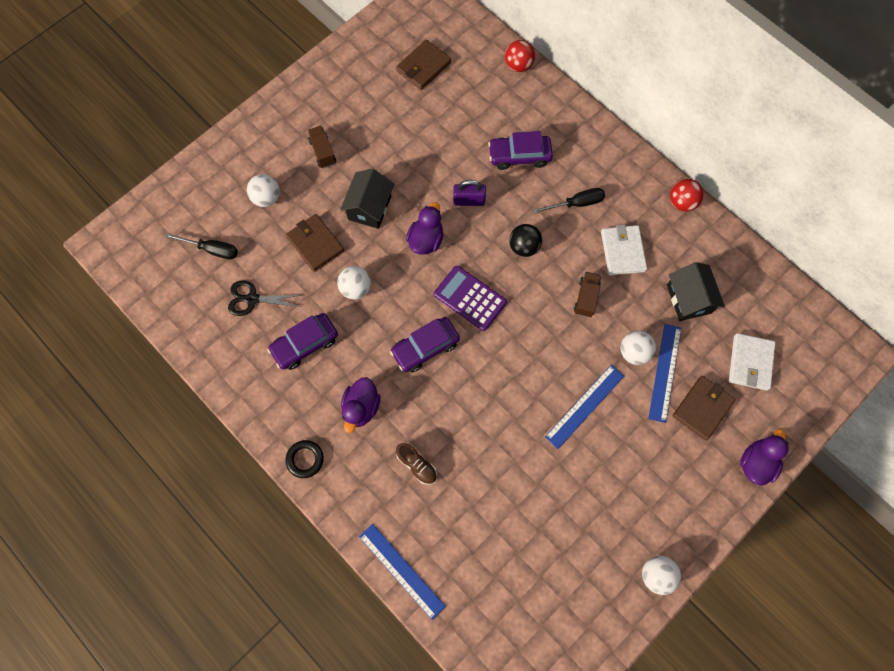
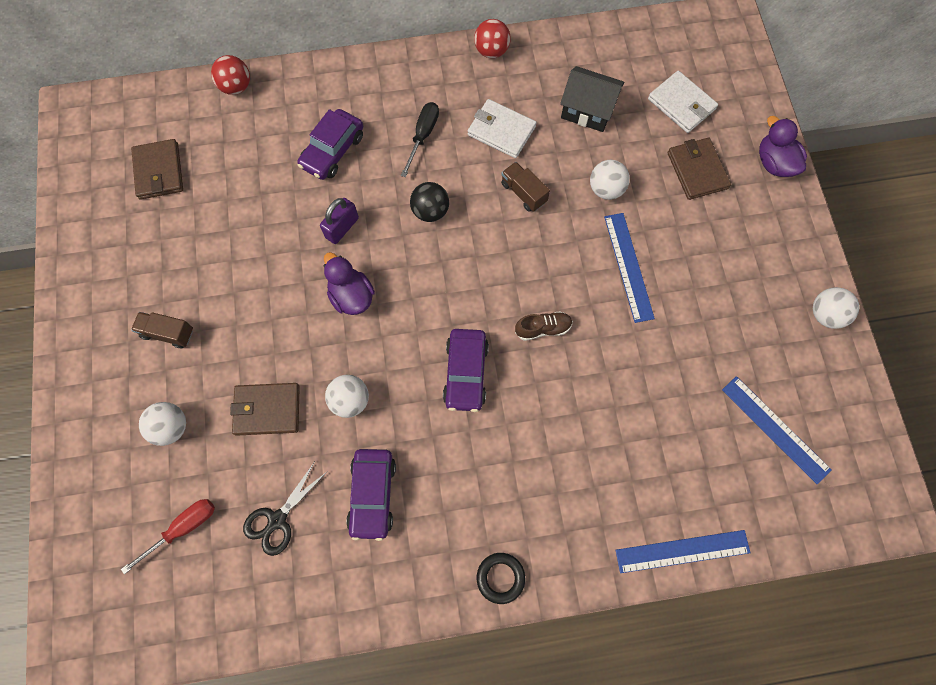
camera: 55 degrees left, 0 degrees up
(212, 249) = (182, 528): black screwdriver -> red screwdriver
(361, 407) = (484, 480): purple duck -> none
(369, 207) = (271, 327): black house -> none
(417, 465) = (583, 463): brown shoe -> brown shoe (543, 328)
(470, 298) = (446, 296): purple calculator -> none
(664, 372) = (643, 177): blue ruler -> blue ruler (775, 429)

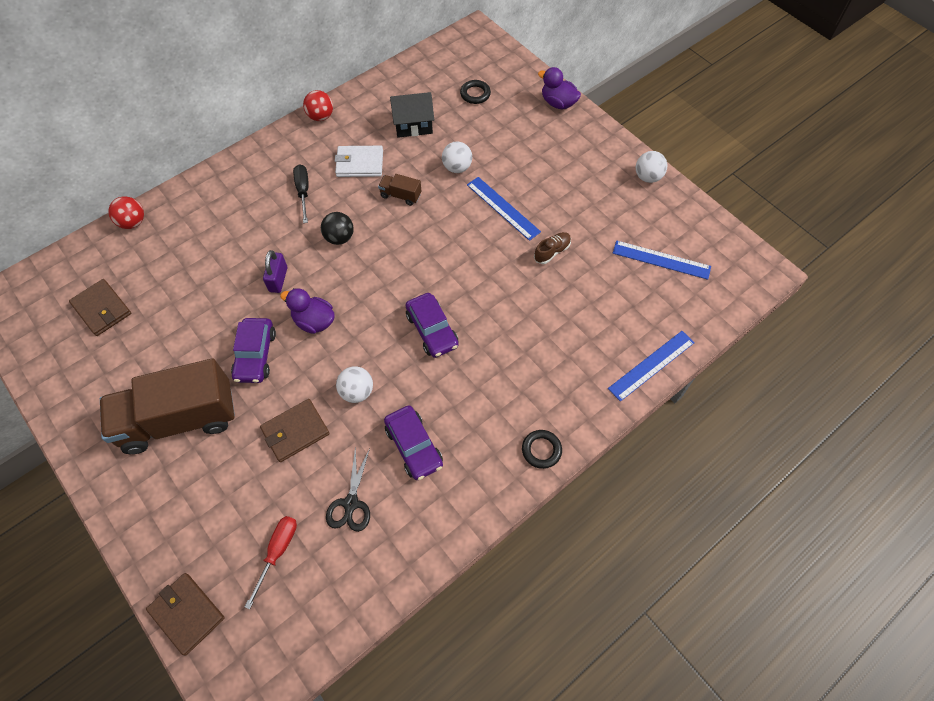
camera: 30 degrees left, 10 degrees down
(168, 333) = (179, 419): brown truck -> brown truck, size x2.45
(171, 427) = (223, 485): white ball -> none
(332, 151) = (239, 232): purple car -> purple car (255, 355)
(543, 328) = (469, 274): brown shoe -> brown shoe (552, 252)
(681, 104) = (475, 94): white wallet -> black ring
(697, 170) = (511, 129): brown wallet -> brown wallet (187, 613)

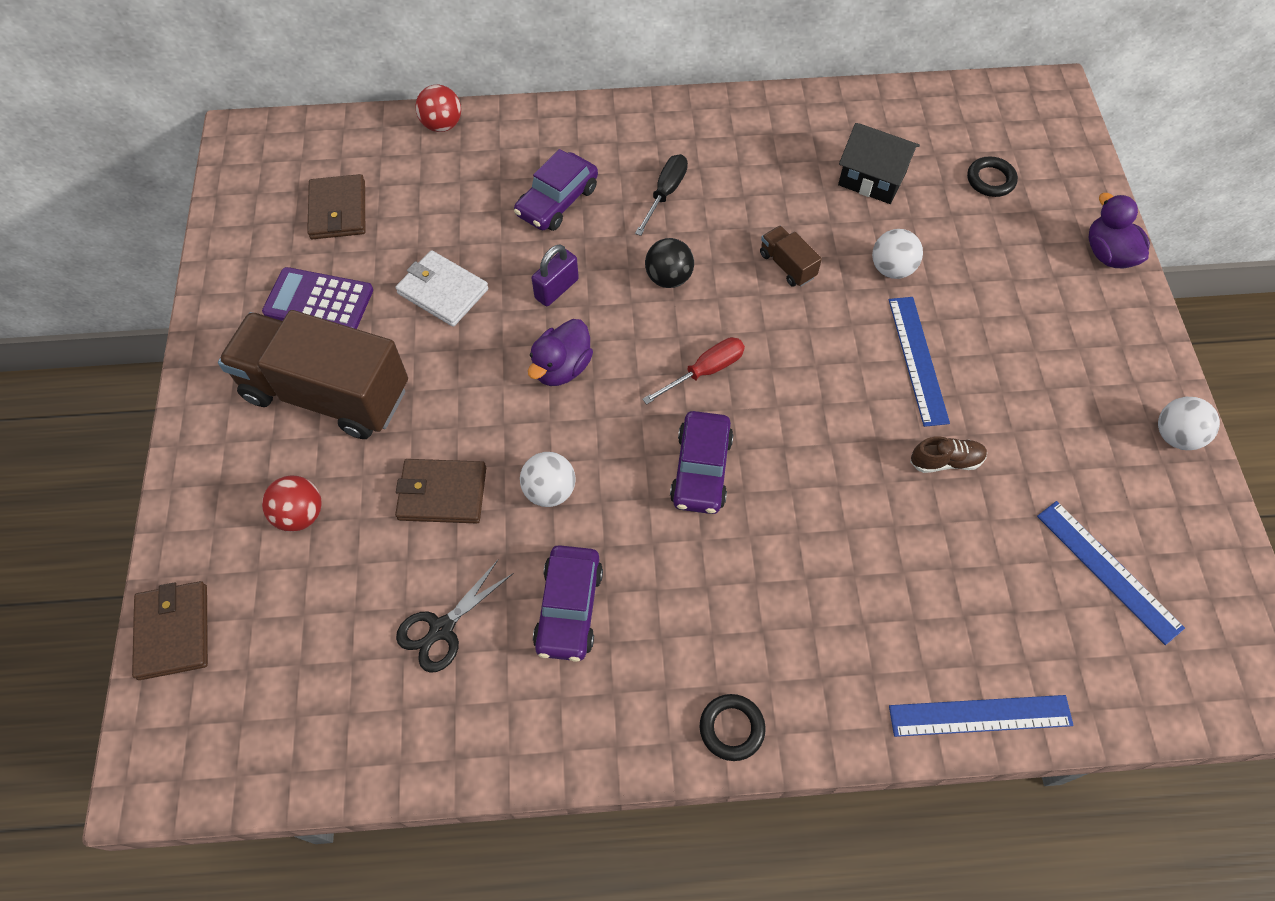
camera: 35 degrees right, 0 degrees up
(132, 370) = (319, 302): none -> purple calculator
(255, 355) = (464, 368): purple car -> purple car (557, 201)
(277, 552) = (318, 629): red screwdriver -> red screwdriver (704, 371)
(314, 321) = (562, 368): purple duck -> purple duck turned 120 degrees counterclockwise
(320, 116) = (756, 107): red ball -> red ball (300, 514)
(359, 163) = (763, 194): white wallet -> white wallet (442, 291)

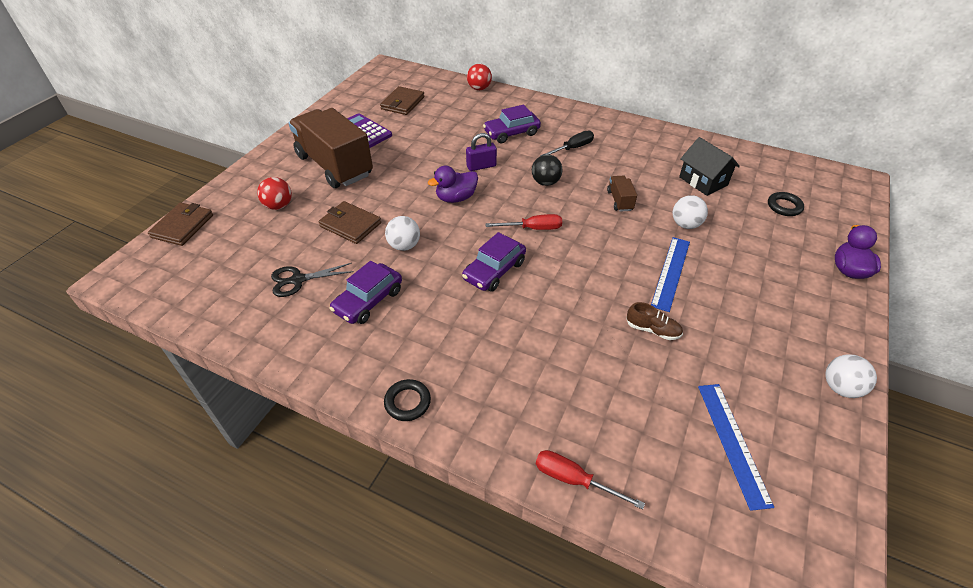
camera: 30 degrees right, 15 degrees down
(442, 291) = (423, 147): white wallet -> none
(980, 715) = (574, 480): blue ruler -> red screwdriver

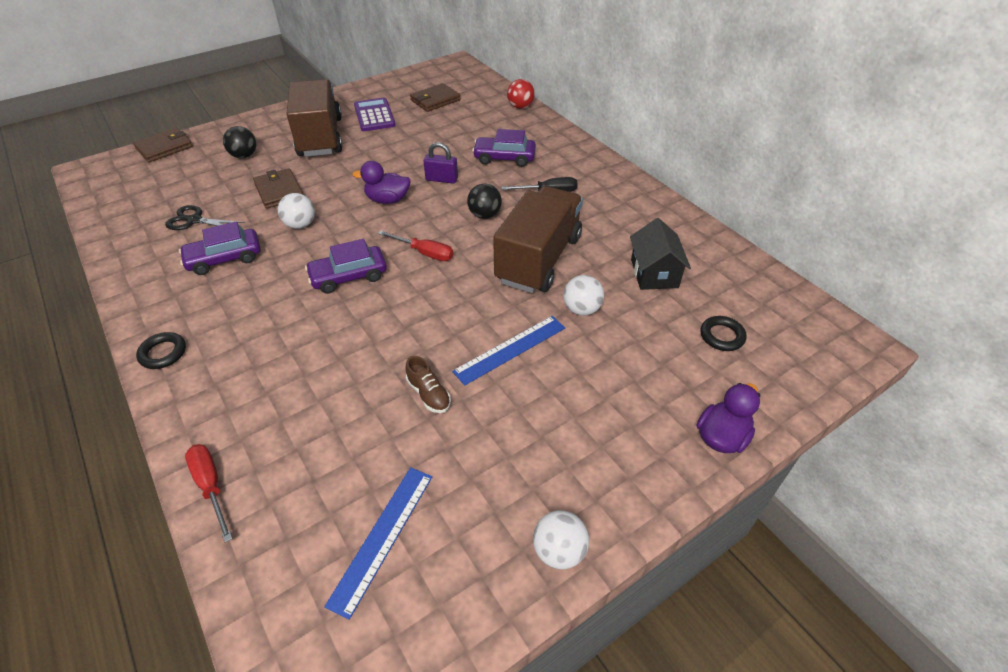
camera: 30 degrees right, 0 degrees up
(279, 206) = (244, 156): red ball -> black ball
(619, 201) = (538, 259): brown truck -> brown truck, size x2.45

